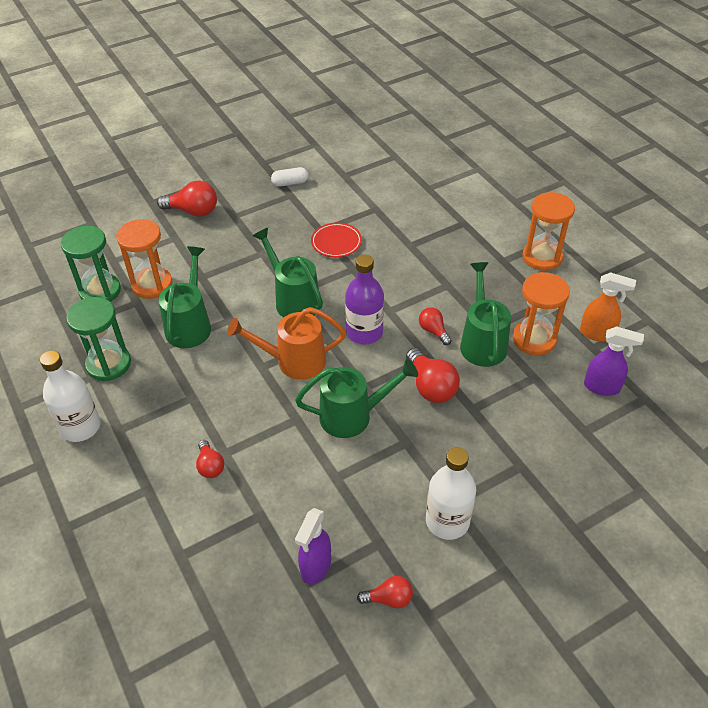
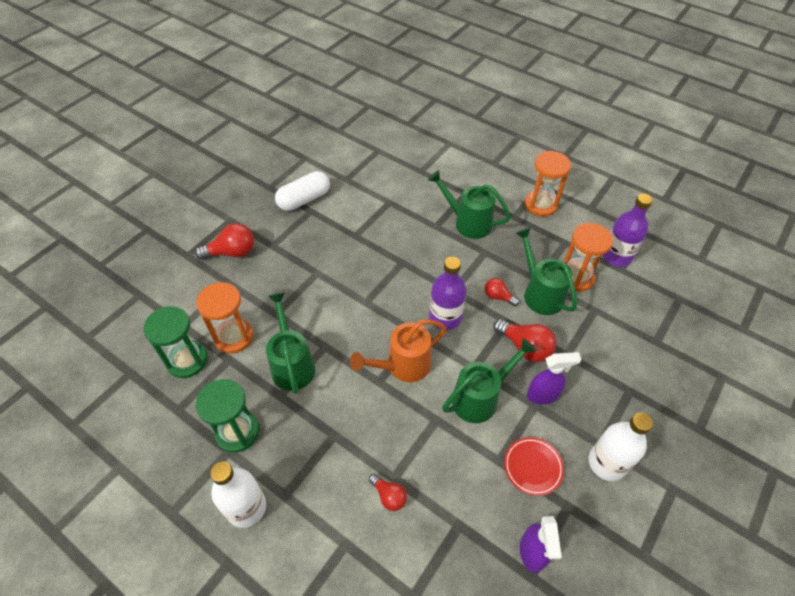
camera: 25 degrees left, 5 degrees up
(290, 183) = (304, 199): white capsule -> white capsule, size x1.72
(293, 299) = (369, 308): green watering can -> green watering can (467, 222)
(336, 242) = (375, 243): red plate -> red plate (533, 467)
(389, 599) = (605, 554): red light bulb -> none
(597, 334) = (616, 256): orange spray bottle -> purple bottle
(602, 387) = (646, 300): purple spray bottle -> purple spray bottle (543, 395)

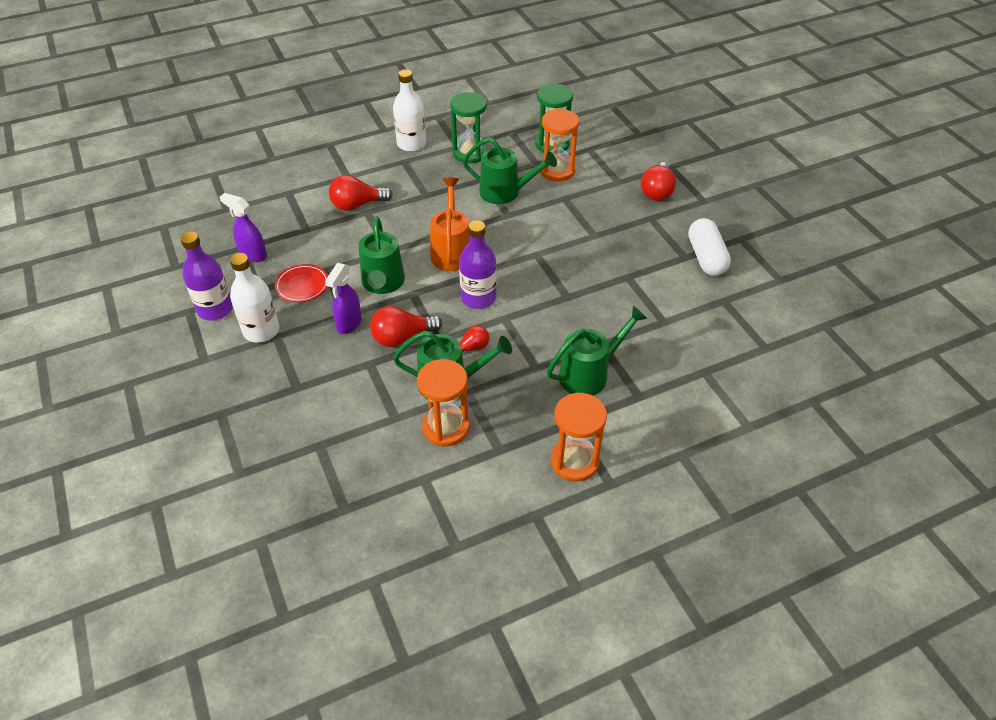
camera: 120 degrees right, 5 degrees down
(389, 496) = (357, 205): red light bulb -> red light bulb, size x1.67
(616, 256) = (443, 487): purple bottle -> purple bottle (215, 309)

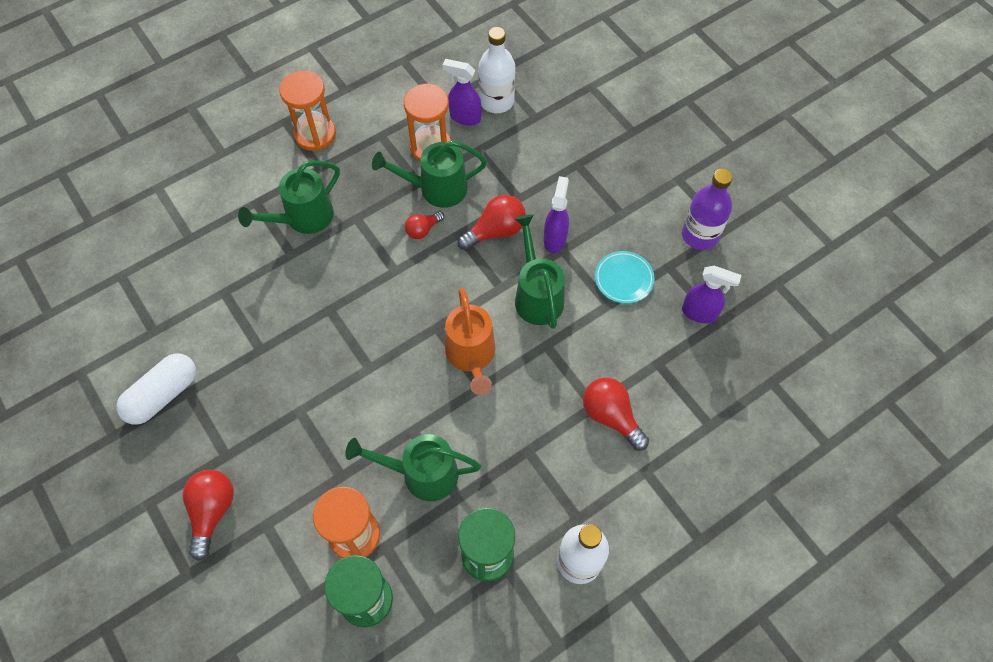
camera: 170 degrees right, 15 degrees up
(261, 331) = (640, 217): white bottle -> white bottle (496, 101)
(302, 285) = (624, 279): red plate -> turquoise plate
(357, 205) = (611, 416): red light bulb -> red light bulb turned 105 degrees counterclockwise
(399, 456) = (464, 117): none -> purple spray bottle
(478, 298) = (427, 292): purple bottle -> none
(706, 257) = (163, 395): white capsule -> white capsule turned 60 degrees clockwise

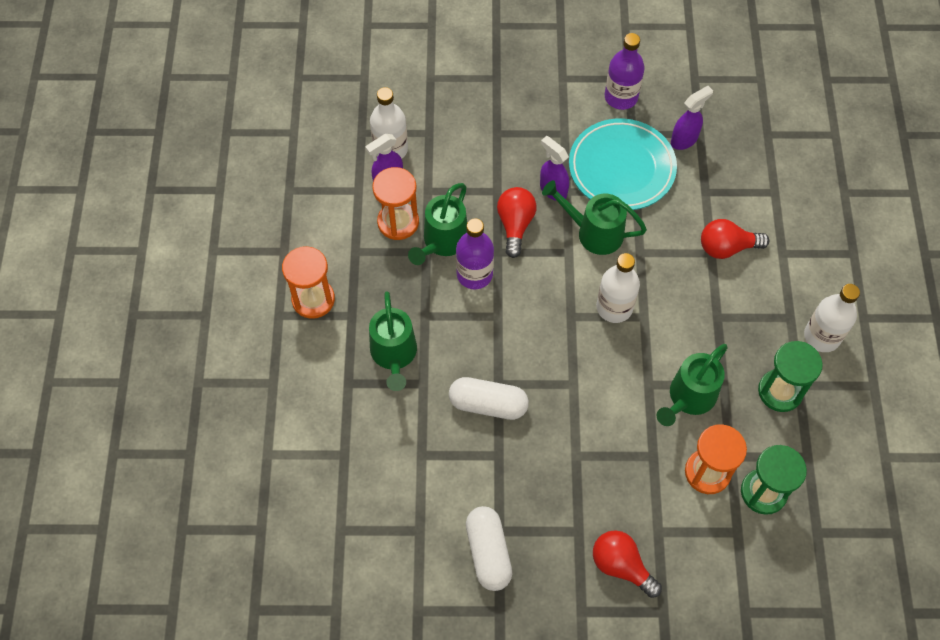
camera: 55 degrees left, 0 degrees up
(304, 313) = (488, 404): none -> white capsule
(423, 230) = (474, 274): red light bulb -> purple bottle
(472, 356) = (614, 307): orange watering can -> white bottle
(624, 279) = (621, 168): turquoise plate -> turquoise plate, size x2.01

